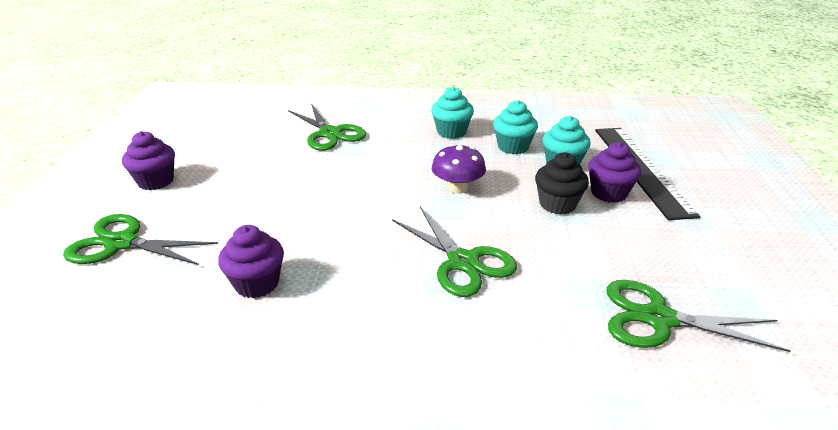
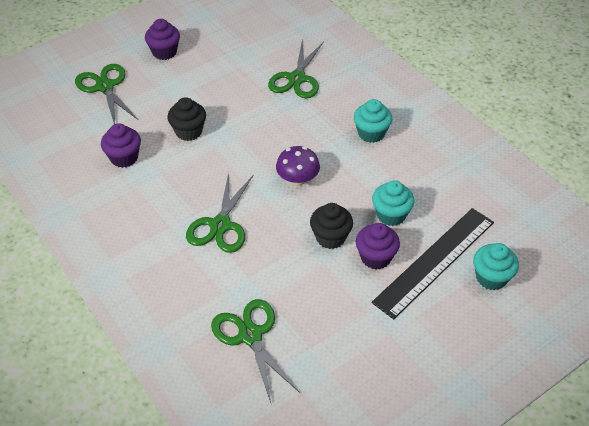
camera: 50 degrees right, 15 degrees up
(294, 219) = (189, 131): none -> black cupcake
(513, 147) = (387, 176): turquoise cupcake -> turquoise cupcake (491, 277)

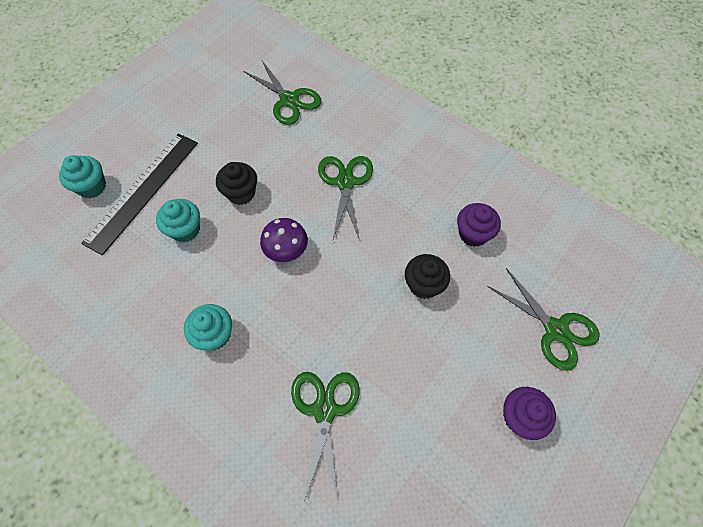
camera: 165 degrees right, 15 degrees up
(375, 257) = (197, 183): purple cupcake -> none

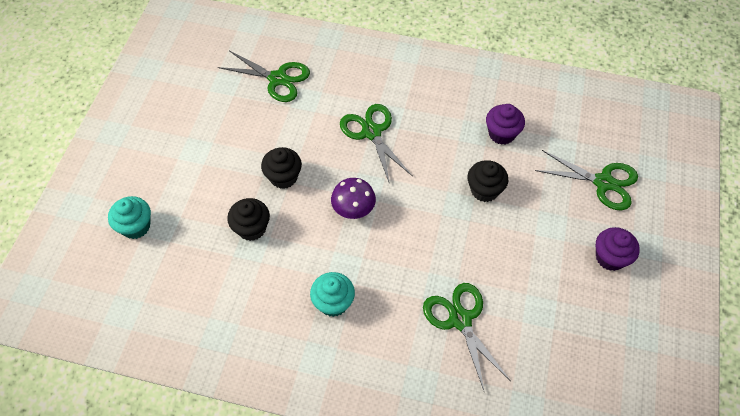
camera: 25 degrees left, 5 degrees down
(143, 191) = (189, 211): black ruler -> none
(185, 229) = (252, 228): turquoise cupcake -> black cupcake

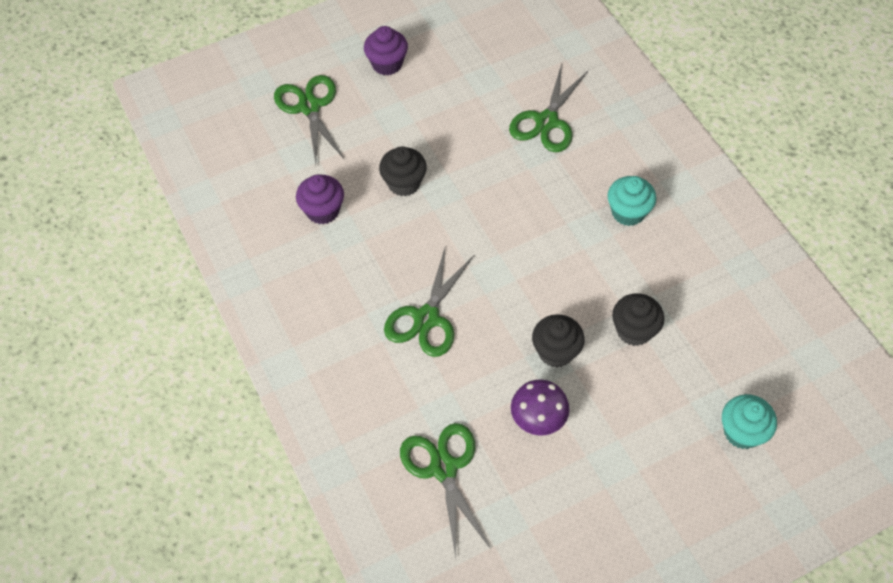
camera: 130 degrees left, 0 degrees up
(353, 209) = (527, 266): purple mushroom -> purple mushroom (538, 418)

